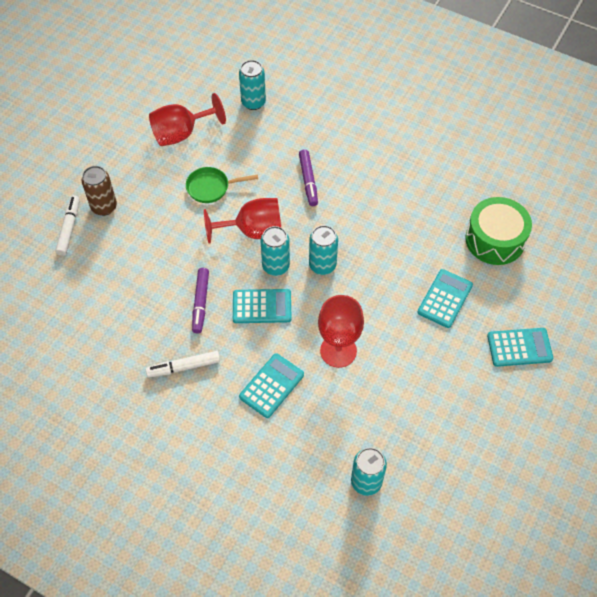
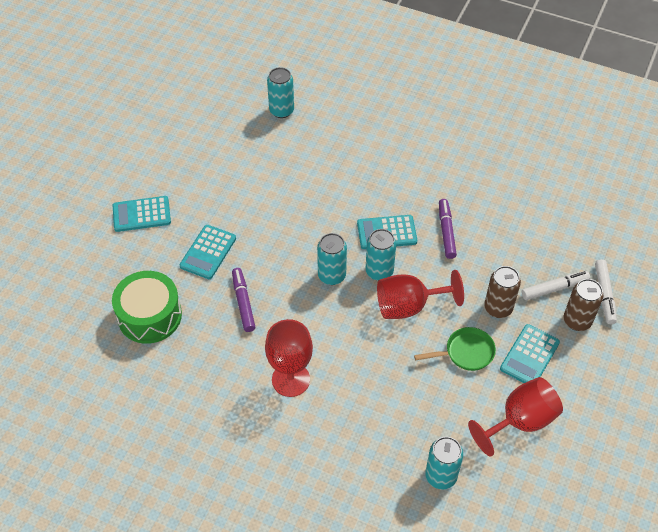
camera: 175 degrees right, 5 degrees down
(171, 223) = (498, 308): none -> brown can
(184, 367) = (447, 178): white marker -> white marker (554, 288)
(271, 386) = (367, 169): turquoise calculator -> turquoise calculator (529, 356)
(308, 181) = (357, 369): purple marker -> purple marker (243, 302)
(338, 351) = (310, 200): red goblet -> red goblet (290, 379)

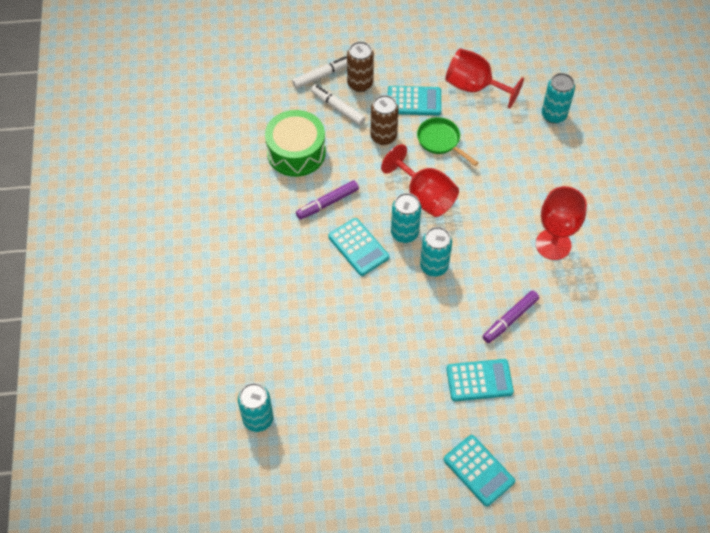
camera: 120 degrees left, 5 degrees up
(149, 316) = (578, 387): green drum -> green drum (296, 152)

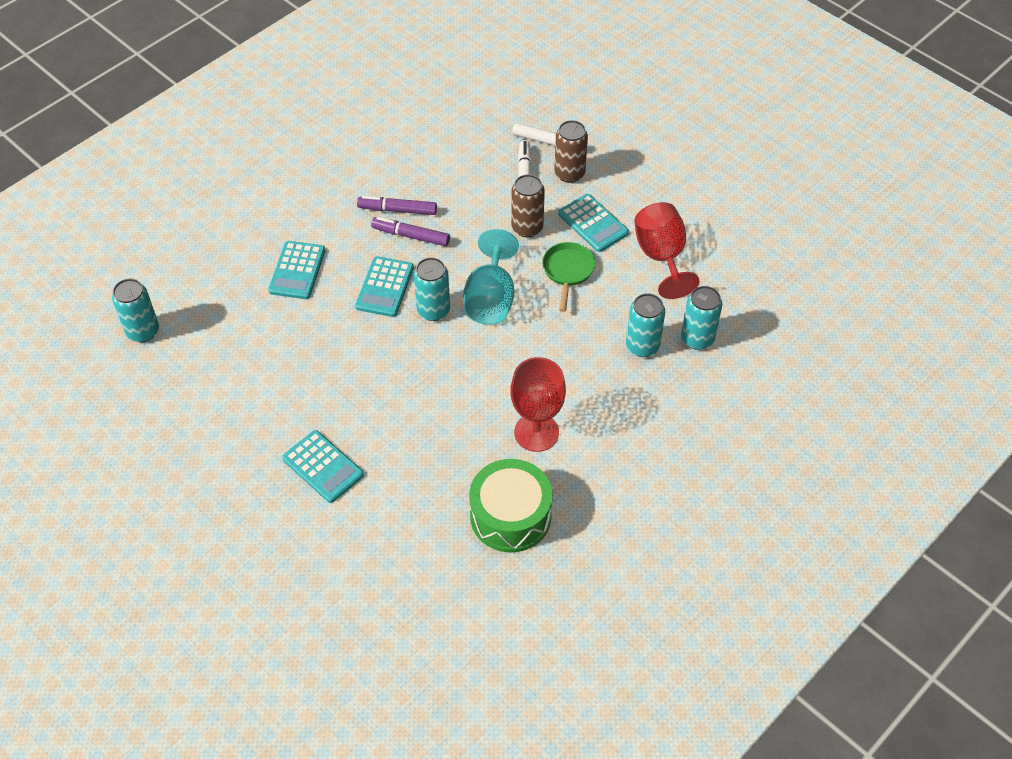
camera: 50 degrees right, 5 degrees down
(296, 152) = (444, 180): green drum -> green drum (510, 516)
(424, 196) = (490, 299): red goblet -> turquoise goblet
(434, 266) = (418, 355): turquoise can -> turquoise can (642, 346)
(478, 470) = (224, 525): turquoise calculator -> turquoise calculator (297, 271)
(510, 319) = (414, 450): purple marker -> purple marker (397, 210)

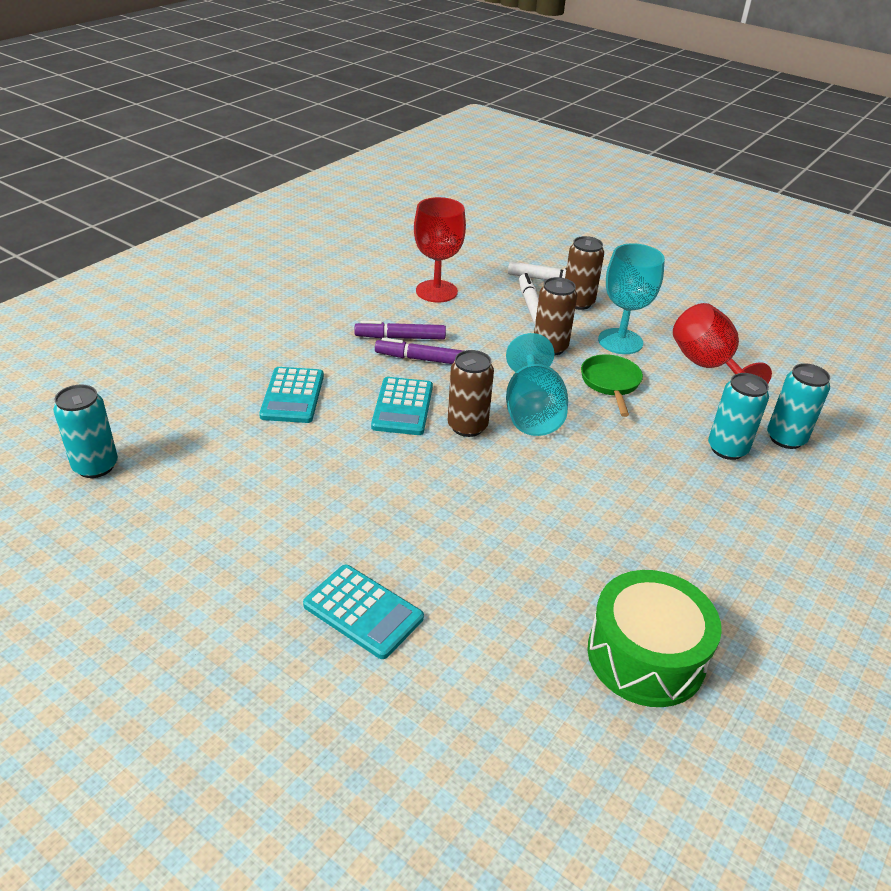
camera: 10 degrees left, 15 degrees down
(433, 310) = (467, 426): turquoise can -> brown can
(536, 432) = (640, 548): red goblet -> red goblet (436, 291)
(593, 223) = (620, 341): turquoise calculator -> turquoise goblet

